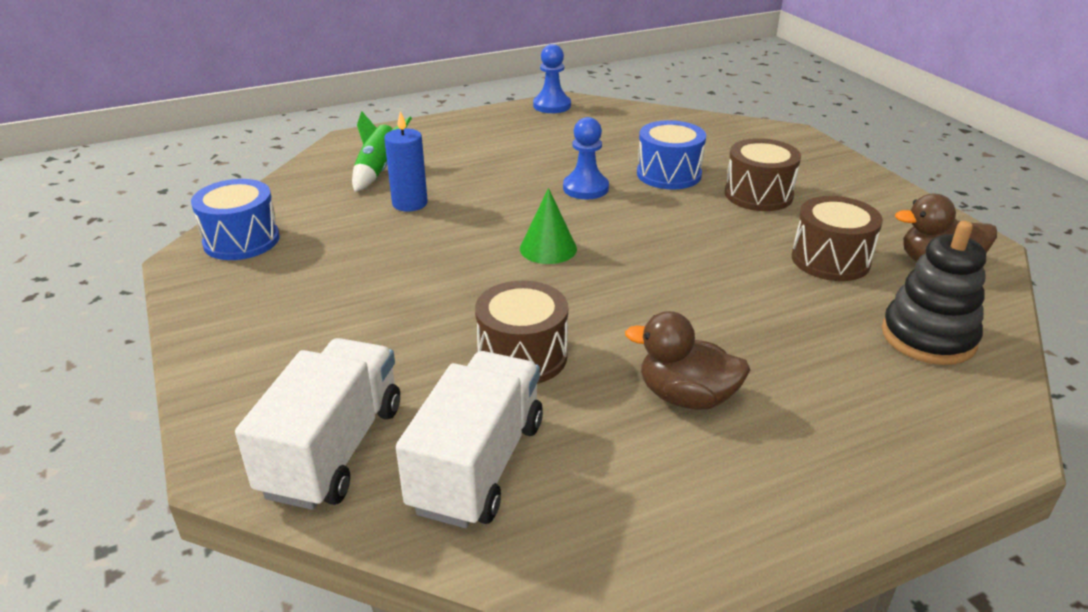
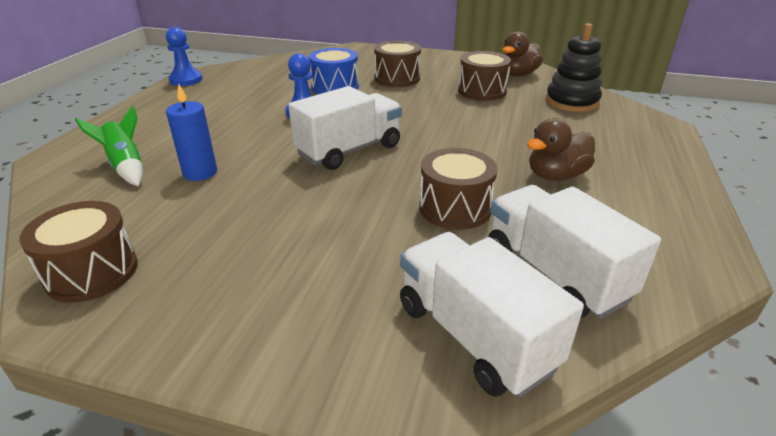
camera: 50 degrees left, 0 degrees up
(241, 240) = (92, 272): blue drum -> brown drum
(548, 248) = (349, 150): green cone -> white truck

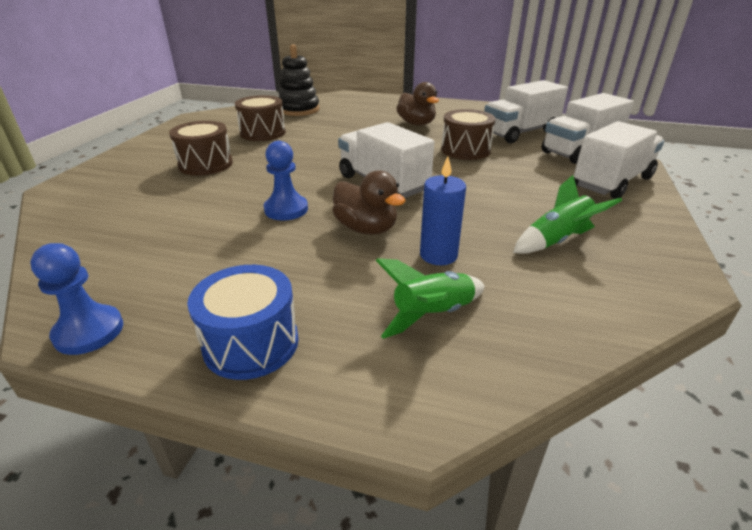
camera: 90 degrees left, 0 degrees up
(92, 272) = (627, 281): brown drum -> none
(188, 242) = (557, 241): none -> green rocket
(329, 338) = (612, 182): none -> white truck
(335, 87) = (213, 196): blue drum -> blue drum (251, 343)
(518, 74) = (230, 119): brown duck -> brown duck (366, 228)

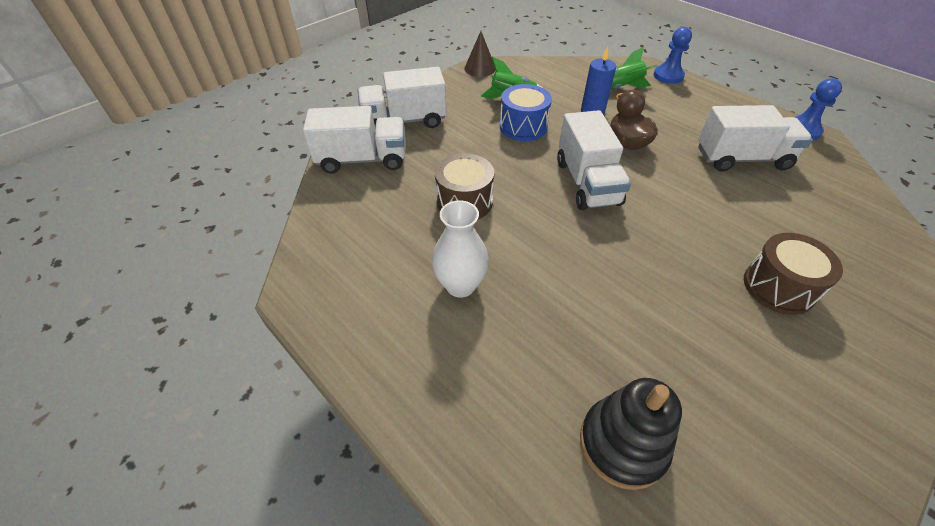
camera: 150 degrees left, 15 degrees up
(251, 343) = (713, 102): blue drum -> blue drum (523, 127)
(263, 133) = (703, 355): brown drum -> none
(286, 209) = (685, 180): blue pawn -> blue pawn (668, 76)
(416, 124) = (460, 285): brown duck -> white vase
(520, 133) = (367, 210): white truck -> white truck (742, 159)
(677, 274) = (480, 68): none -> brown cone

